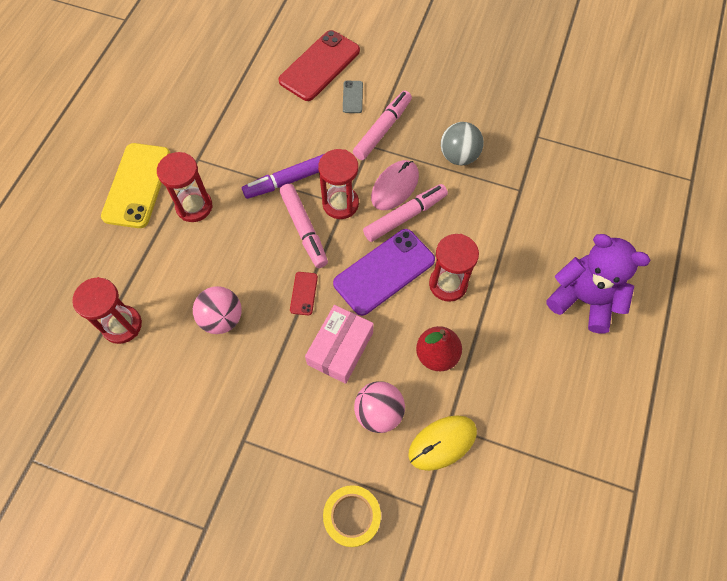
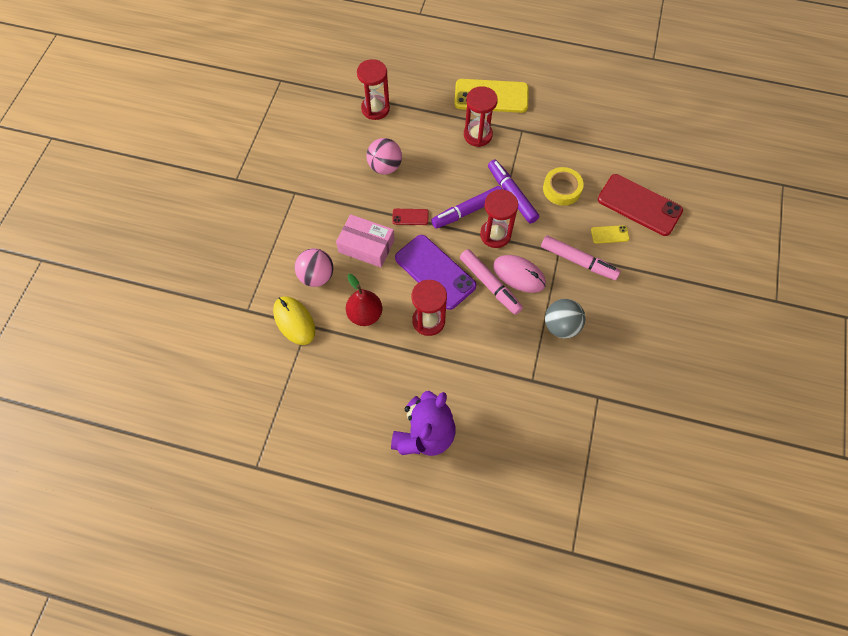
camera: 85 degrees right, 0 degrees up
(304, 229) = (467, 211): pink marker -> purple marker
(352, 97) = (609, 234): grey phone -> yellow phone
(352, 516) = (242, 264): yellow tape -> yellow tape (562, 189)

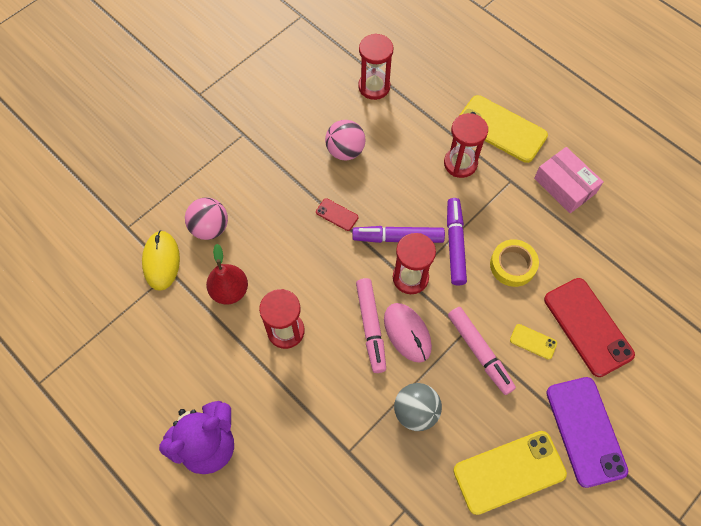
camera: 30 degrees right, 0 degrees up
(366, 246) = (275, 222): pink box -> pink box (564, 185)
(435, 272) = (324, 284): purple phone -> purple phone (585, 431)
(650, 331) = (509, 472): none -> yellow phone

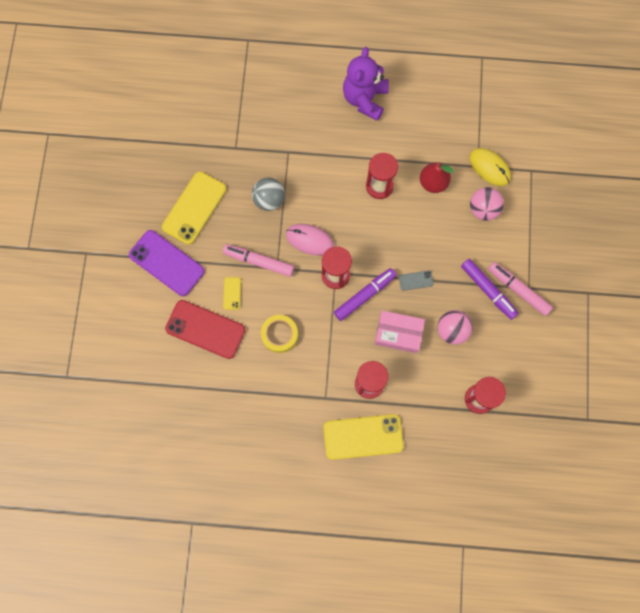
camera: 140 degrees right, 10 degrees up
(337, 215) = (416, 280): red phone -> grey phone
(371, 327) = (333, 227): pink marker -> pink marker (518, 290)
(455, 244) = (326, 320): purple marker -> purple marker (488, 290)
(533, 341) = (232, 293): yellow phone -> yellow phone turned 75 degrees counterclockwise
(564, 185) = (287, 424): pink box -> pink box (398, 334)

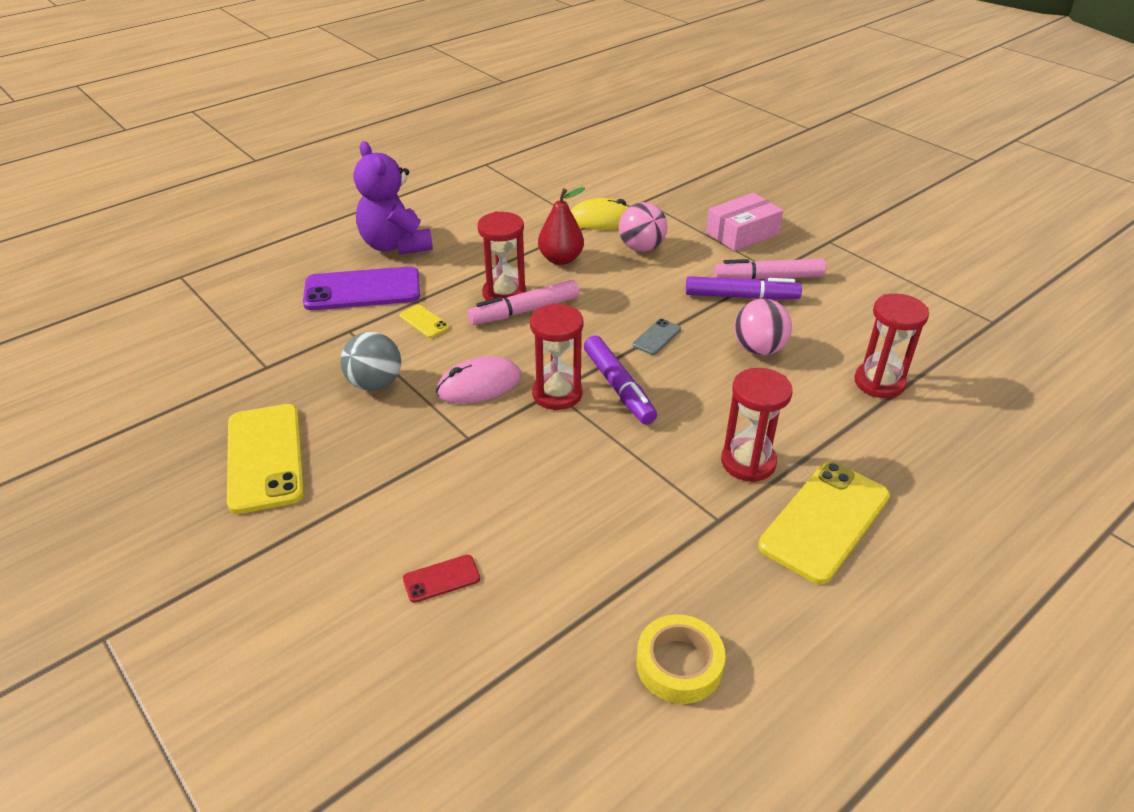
camera: 45 degrees left, 35 degrees down
(166, 263) = (282, 546): purple phone -> purple phone (362, 290)
(205, 329) = (441, 579): red phone -> red phone, size x0.45
(232, 293) = (434, 507): yellow phone -> yellow phone (424, 321)
(259, 262) = (434, 449): pink marker -> pink marker (525, 311)
(279, 334) = (563, 501): yellow tape -> yellow tape (679, 664)
(364, 295) = (618, 387): purple marker -> purple marker turned 150 degrees clockwise
(398, 334) = (708, 392): pink box -> pink box (742, 233)

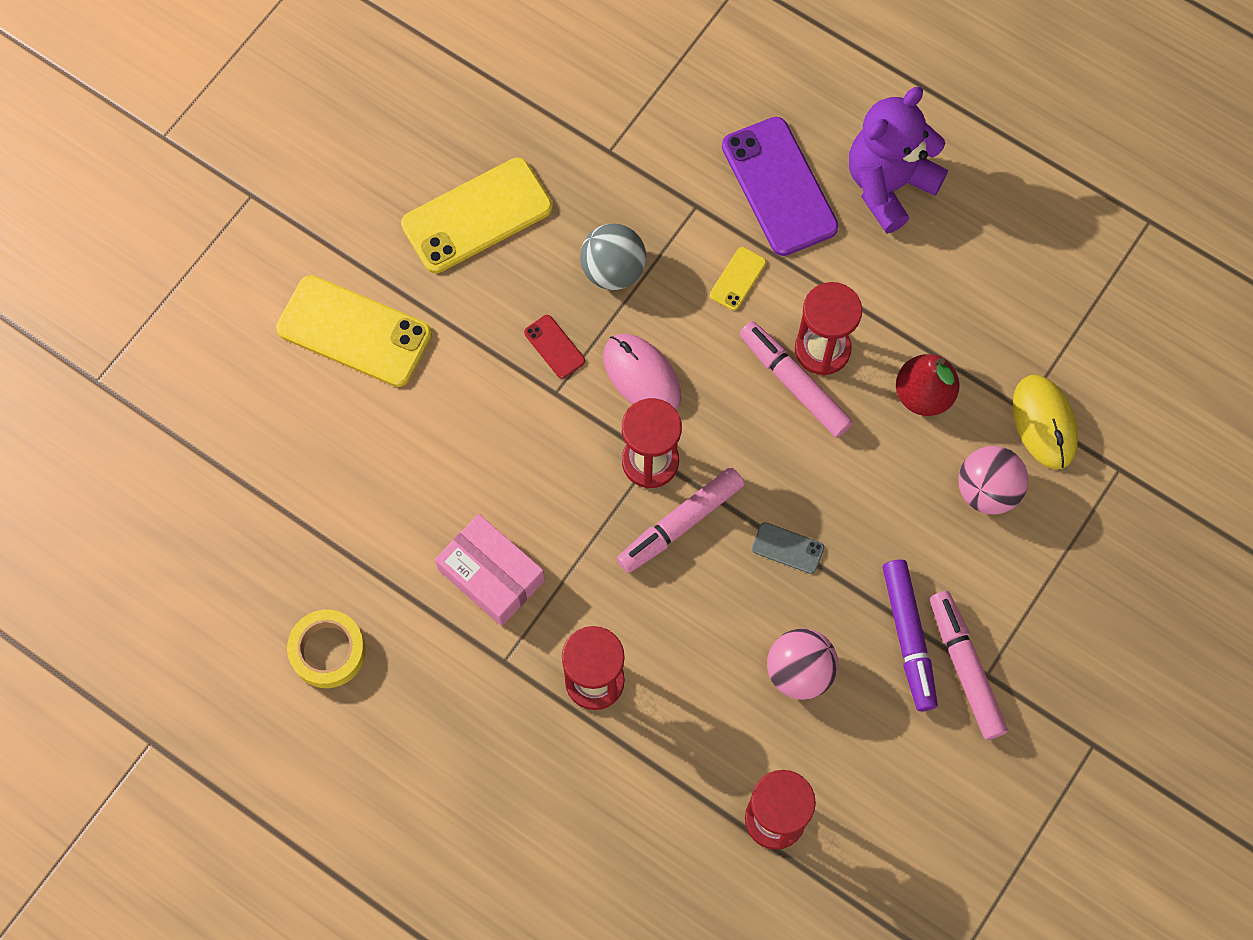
camera: 75 degrees right, 30 degrees up
(441, 579) = (371, 430): red phone -> red phone (554, 347)
(618, 387) = (680, 524): purple marker -> pink marker
(742, 233) = (1073, 620): pink box -> pink box (491, 575)
(824, 521) = (528, 765): yellow phone -> yellow phone (354, 331)

